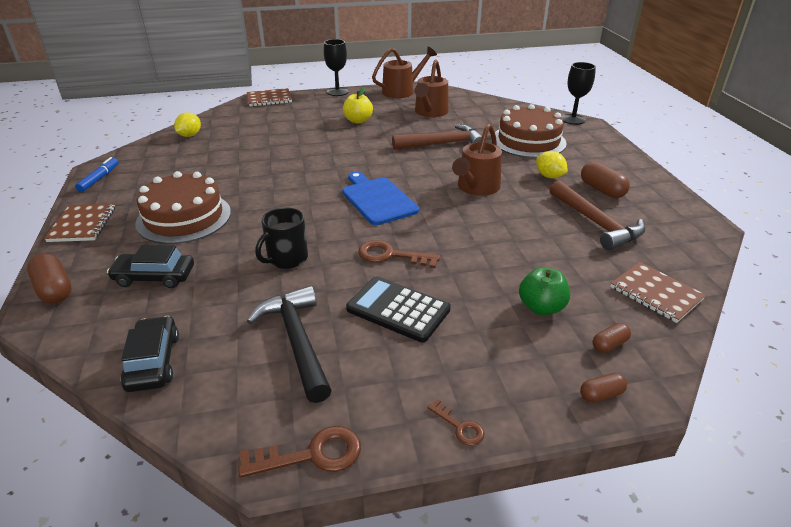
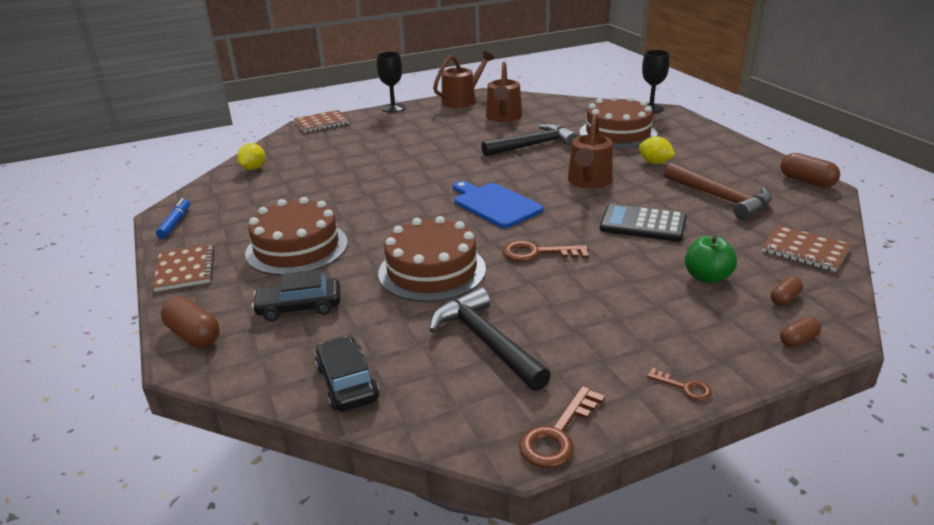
camera: 10 degrees left, 5 degrees down
(287, 259) = (432, 271): black mug -> brown cake
(312, 455) = (558, 434): brown key -> brown key turned 150 degrees clockwise
(358, 121) = (432, 133): yellow apple -> none
(398, 309) = (571, 299): black calculator -> black calculator (643, 224)
(443, 144) = (533, 145): brown hammer -> black hammer
(602, 190) = (711, 168): brown capsule -> brown capsule (806, 181)

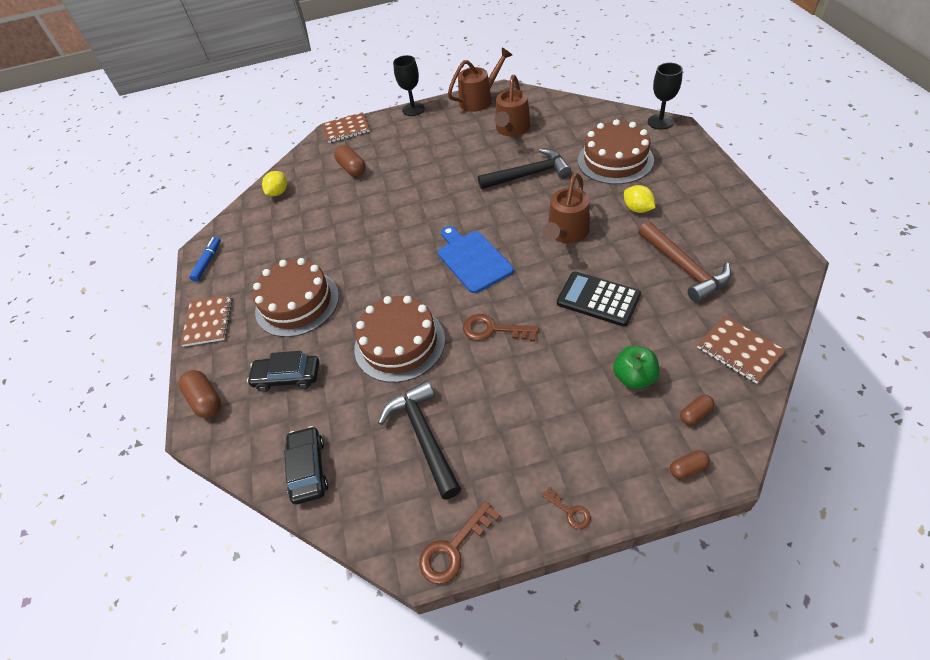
camera: 15 degrees right, 20 degrees up
(806, 181) = (779, 249): brown capsule -> brown capsule (352, 169)

